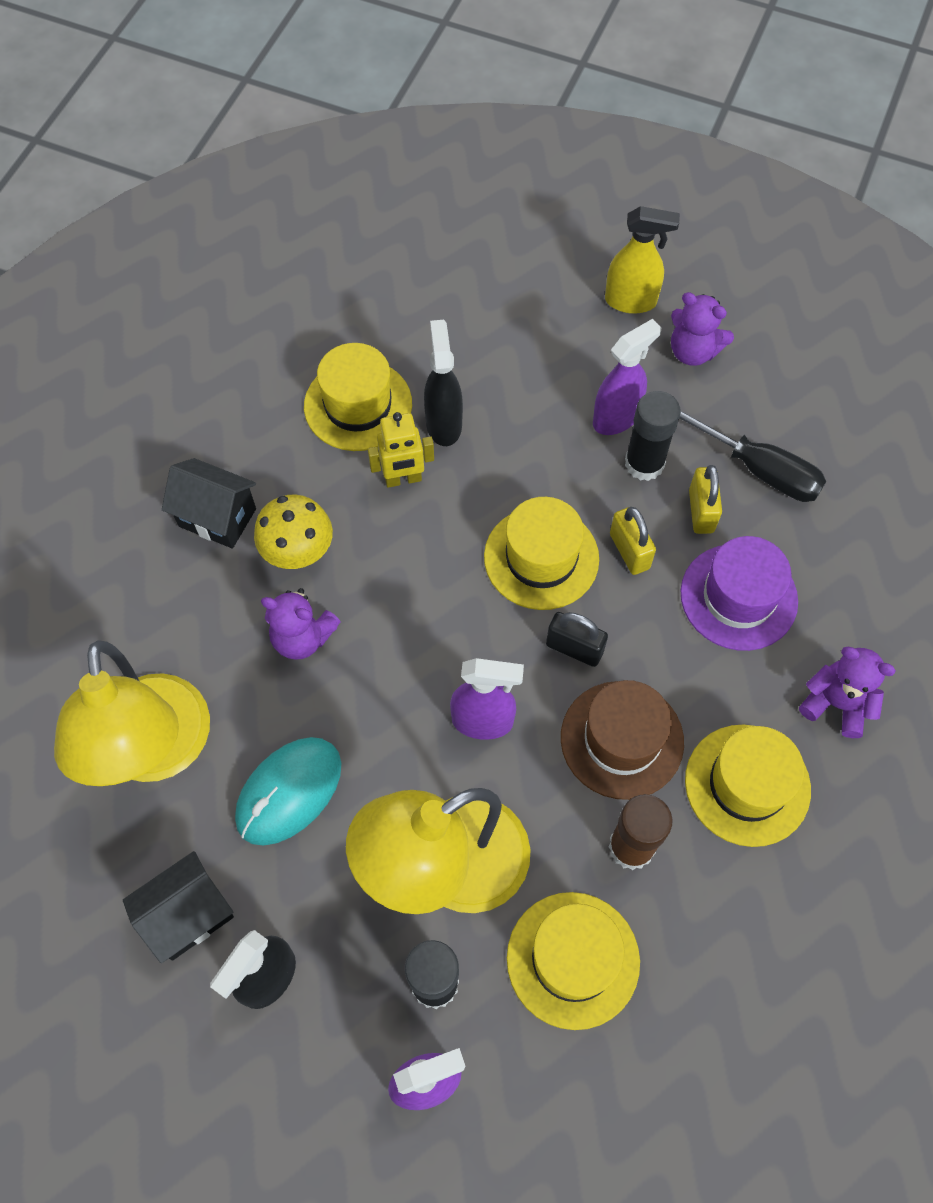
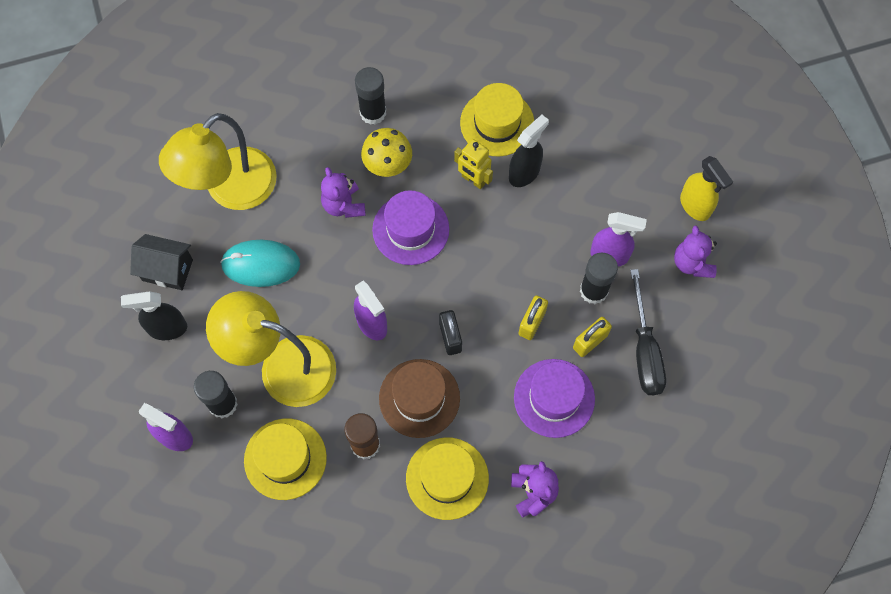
camera: 50 degrees right, 5 degrees up
(217, 517) = (373, 112): black house -> black glue stick
(402, 589) = (410, 229): none -> purple hat
(541, 558) = (488, 282): yellow hat -> none

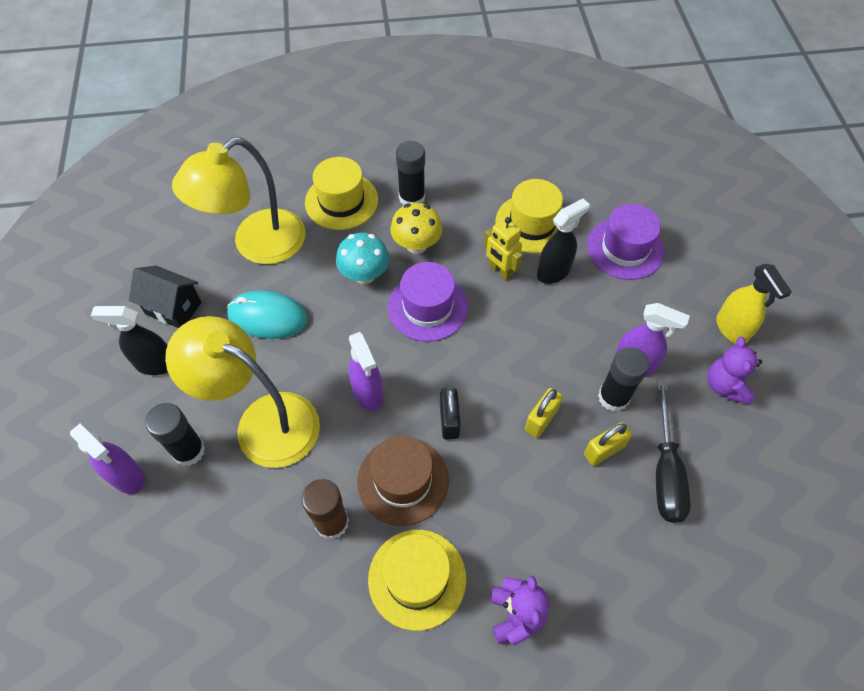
camera: 10 degrees right, 10 degrees down
(285, 459) = (239, 523): yellow hat -> yellow hat (341, 201)
(343, 205) = (364, 274): purple teddy bear -> turquoise mushroom
(554, 398) = (555, 506): purple hat -> purple hat (625, 248)

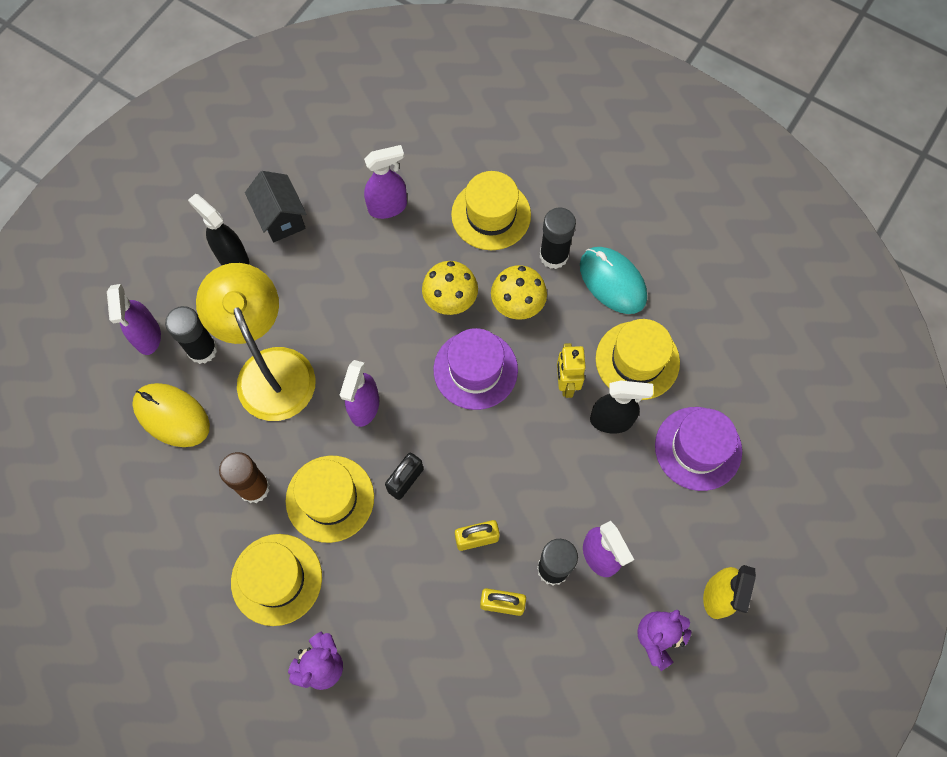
camera: 40 degrees right, 10 degrees up
(206, 523) = (172, 416): none -> yellow mouse
(257, 245) = (388, 207): yellow lamp -> purple spray bottle
(267, 317) = (344, 281): turquoise mouse -> turquoise mouse (612, 281)
(364, 274) = (450, 300): turquoise mushroom -> yellow mushroom
(403, 480) = (330, 498): brown hat -> yellow hat
(665, 470) = (535, 661): black screwdriver -> none

